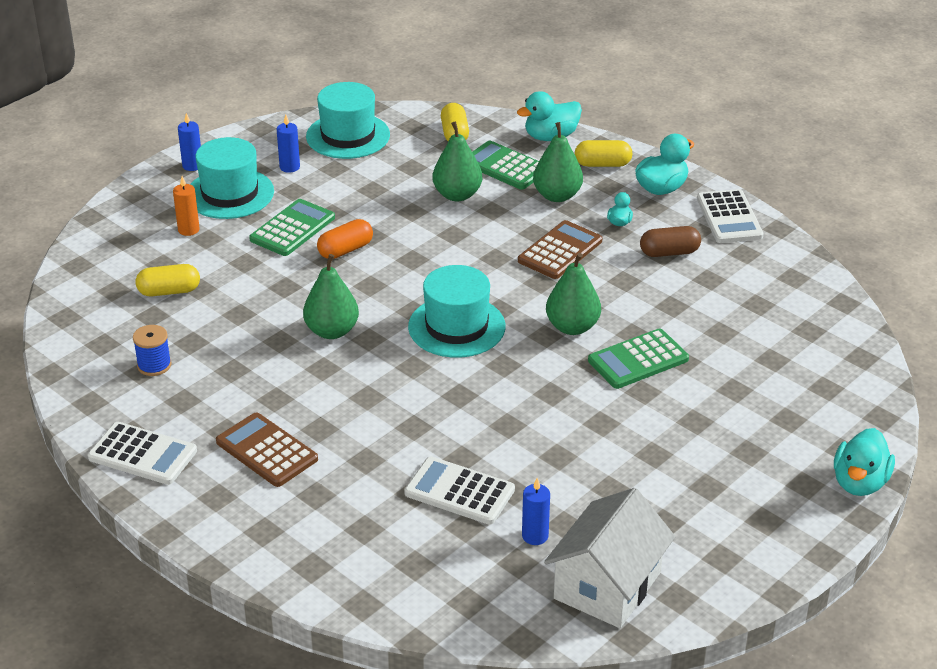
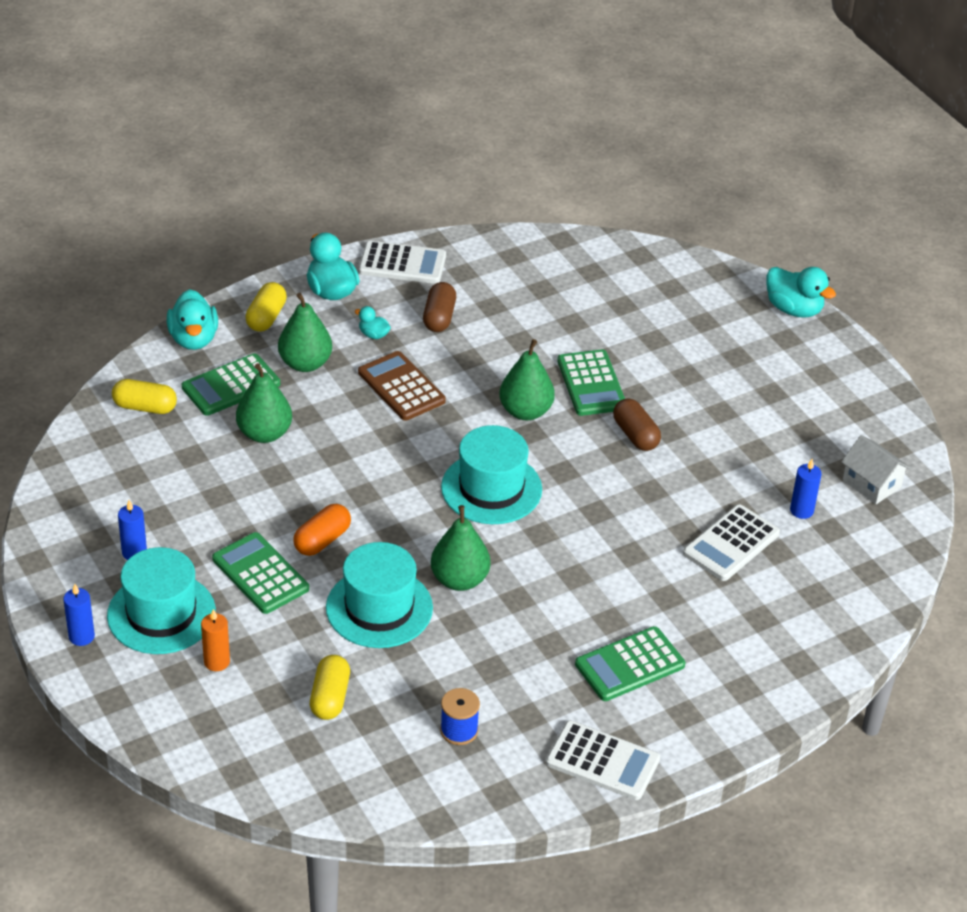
camera: 75 degrees left, 5 degrees up
(143, 454) = (602, 761): white calculator -> white calculator turned 75 degrees clockwise
(266, 451) = (630, 665): brown calculator -> green calculator
(345, 250) = (322, 540): orange capsule -> orange capsule turned 60 degrees clockwise
(348, 136) = (97, 491): turquoise hat -> turquoise hat (379, 608)
(581, 401) = (635, 435): none -> brown capsule
(607, 585) = (871, 483): white house -> white house, size x0.59

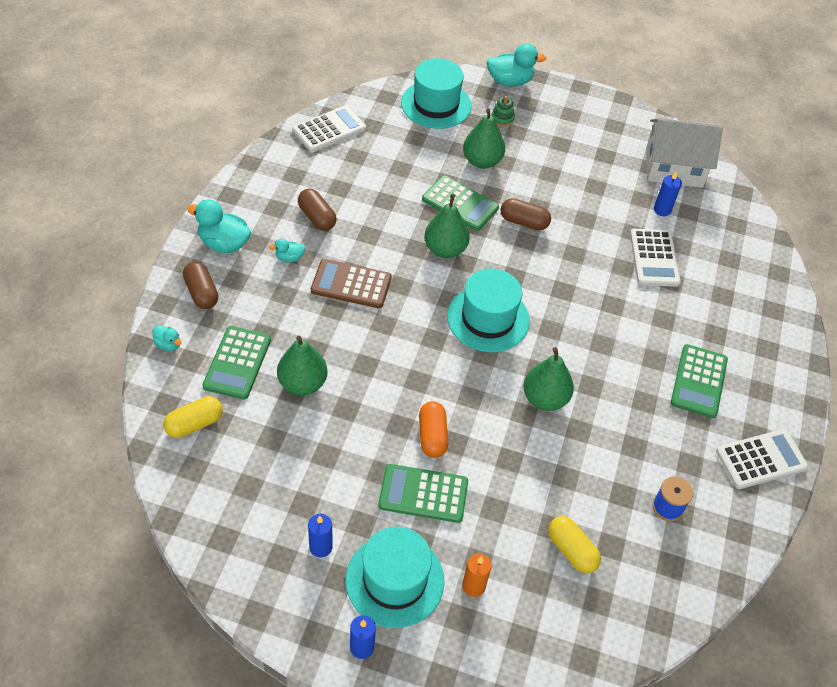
camera: 45 degrees left, 10 degrees up
(193, 339) = (168, 344): turquoise duck -> turquoise duck, size x0.52
(266, 317) = (201, 293): yellow capsule -> brown capsule
(305, 363) = (269, 310): green pear -> green pear (482, 161)
(379, 608) = (523, 458): turquoise hat -> turquoise hat (436, 104)
(402, 264) = (248, 193): white calculator -> white calculator (329, 129)
(738, 337) = (502, 119): none -> green stacking toy
(871, 483) = (674, 168): white house -> white house, size x1.69

